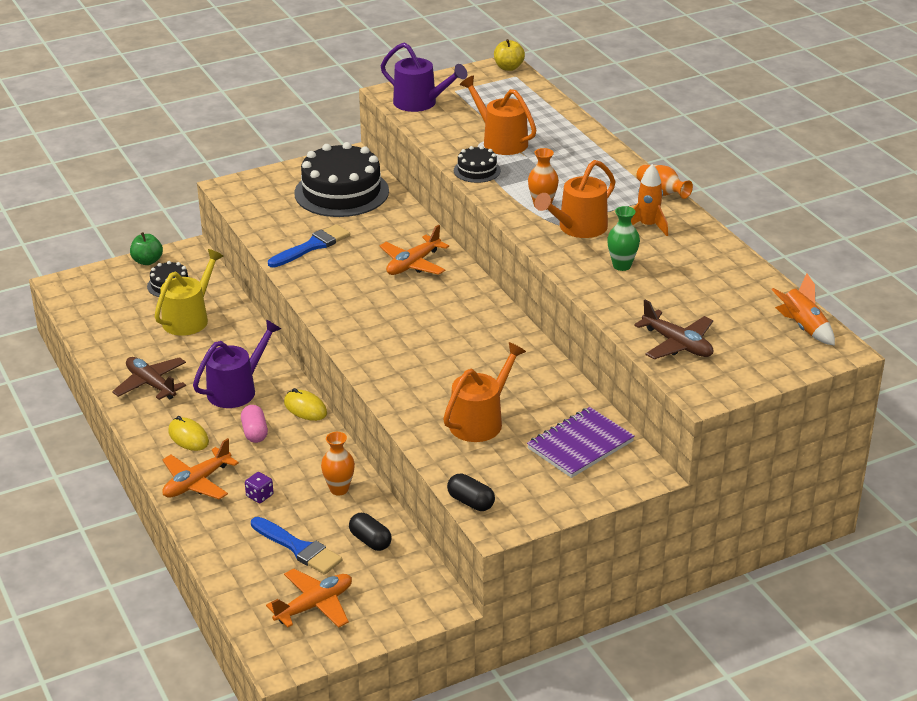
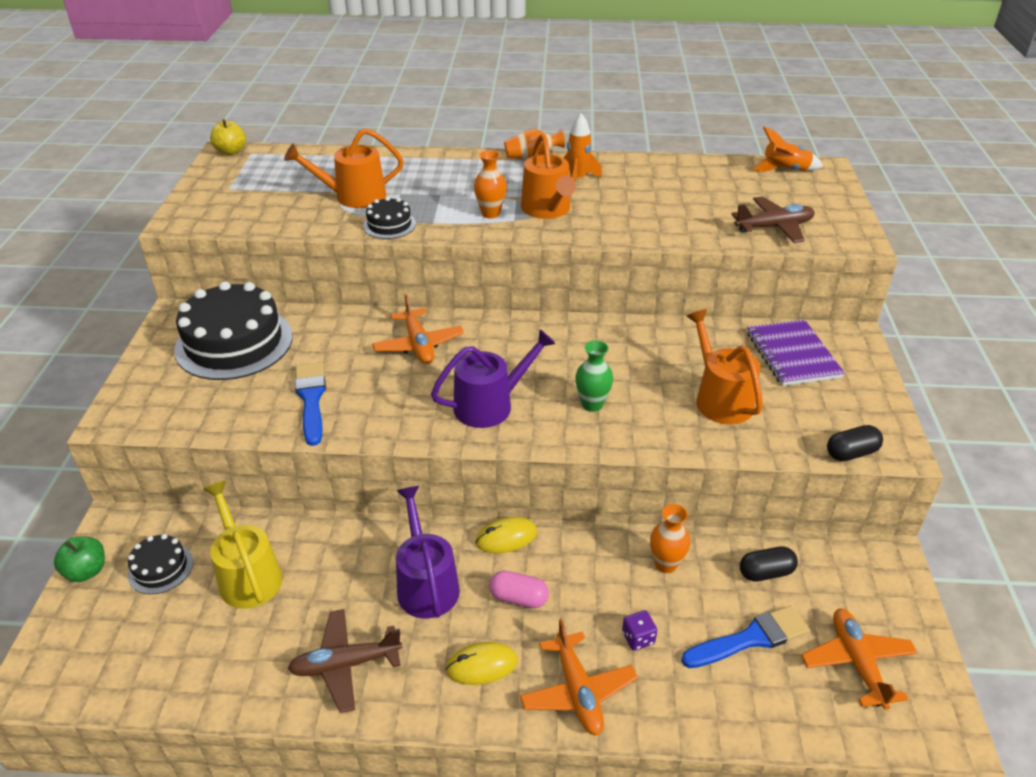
camera: 60 degrees left, 5 degrees up
(420, 103) = (222, 213): purple watering can -> purple watering can (490, 405)
(622, 266) = (629, 211): green vase -> green vase (592, 404)

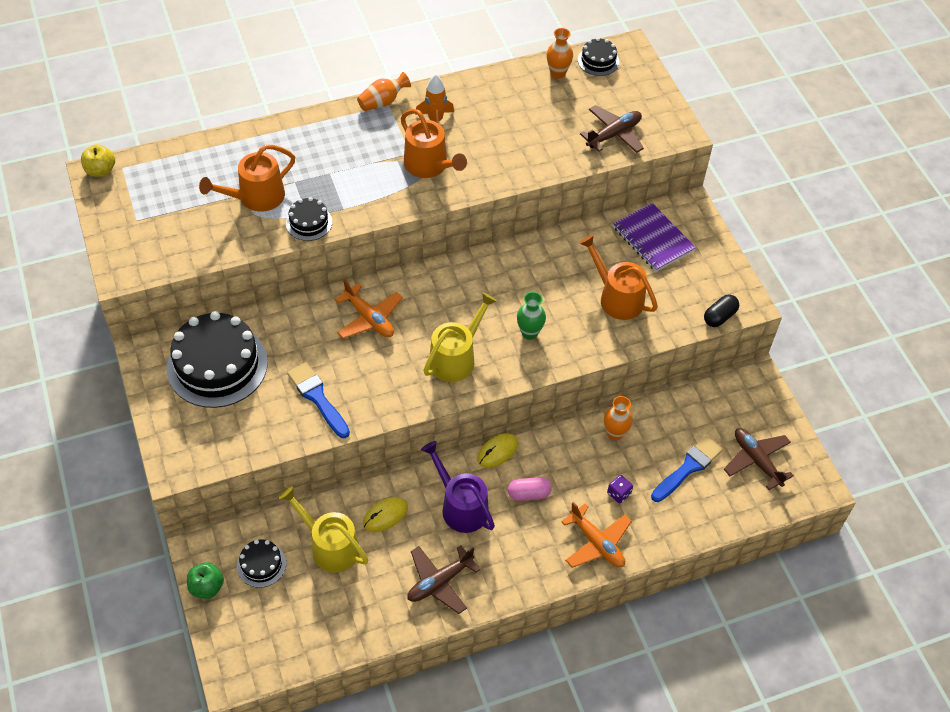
camera: 25 degrees left, 15 degrees up
(482, 665) = (528, 549): yellow mouse -> yellow mouse (385, 515)
(490, 214) = (385, 184): orange vase -> orange vase (557, 73)
(490, 405) = (456, 358): purple watering can -> yellow watering can
(765, 572) = (681, 416): black capsule -> none
(785, 170) = (598, 61): orange rocket -> black cake
(857, 663) = (756, 461): orange plane -> brown plane

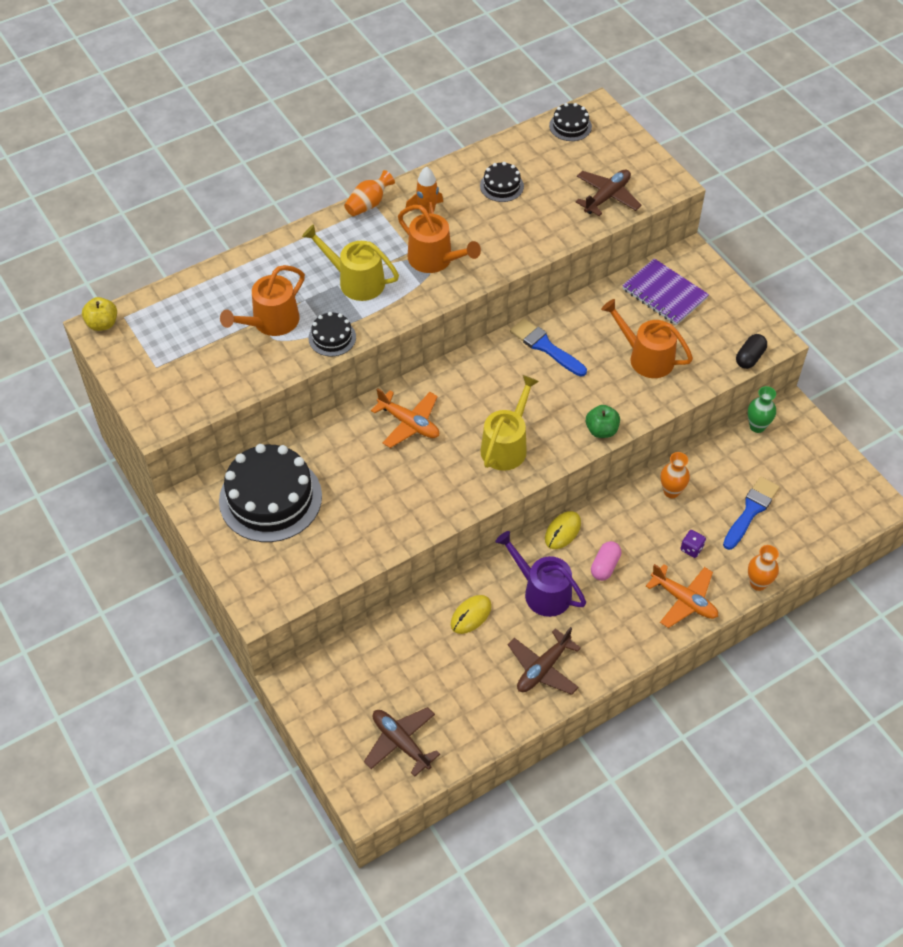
camera: 10 degrees left, 0 degrees up
(207, 587) = (314, 721): green apple -> green apple (601, 430)
(261, 564) = (362, 688): black cake -> black cake (501, 186)
(317, 398) = (381, 511): blue brush -> blue brush (545, 347)
(330, 546) = (425, 656): yellow watering can -> yellow watering can (356, 281)
(529, 333) = (571, 408): green vase -> green vase (757, 426)
(529, 494) = (605, 566): pink capsule -> pink capsule turned 45 degrees counterclockwise
(557, 73) = (534, 145): orange vase -> orange vase (758, 583)
(756, 461) = (814, 491): brown plane -> brown plane (401, 742)

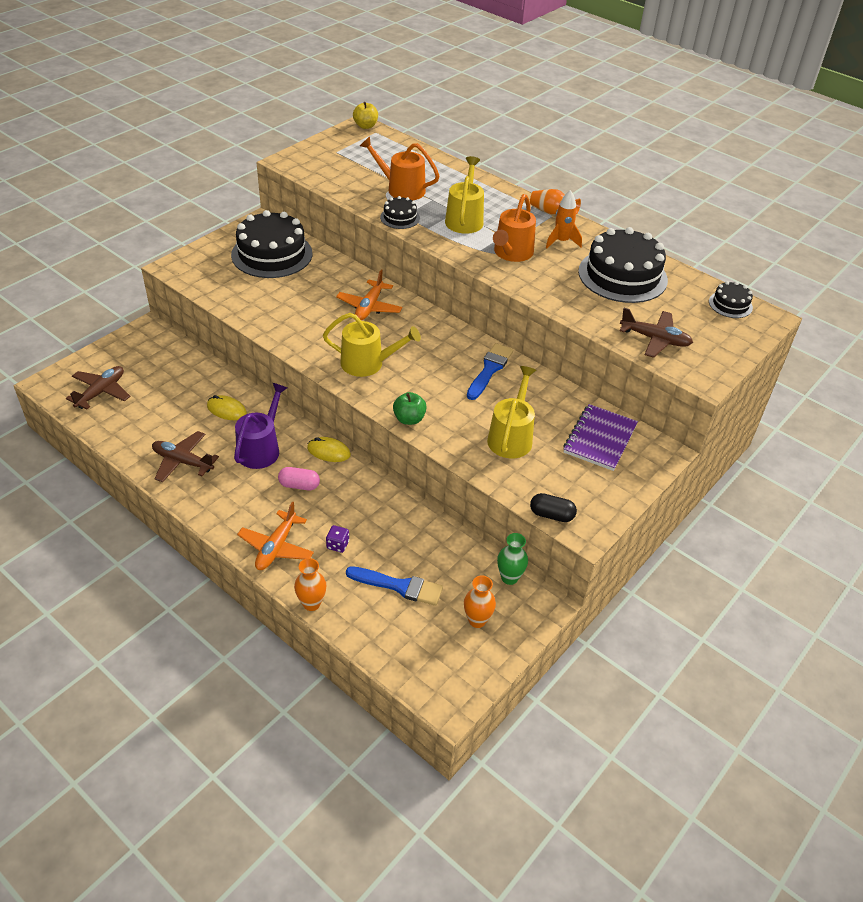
camera: 70 degrees right, 10 degrees down
(501, 186) = (622, 275): black cake -> black cake, size x2.11
(646, 357) = (511, 437): orange watering can -> yellow watering can
(671, 491) = (400, 520): orange vase -> orange vase (477, 620)

